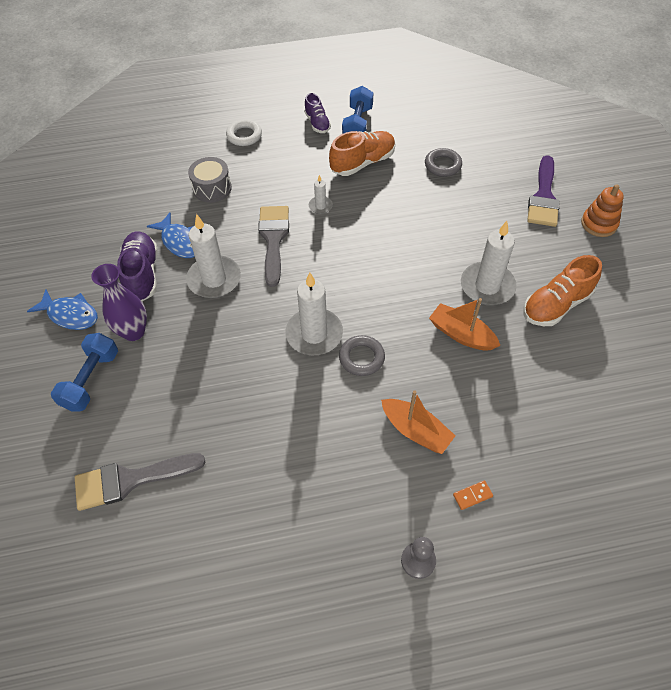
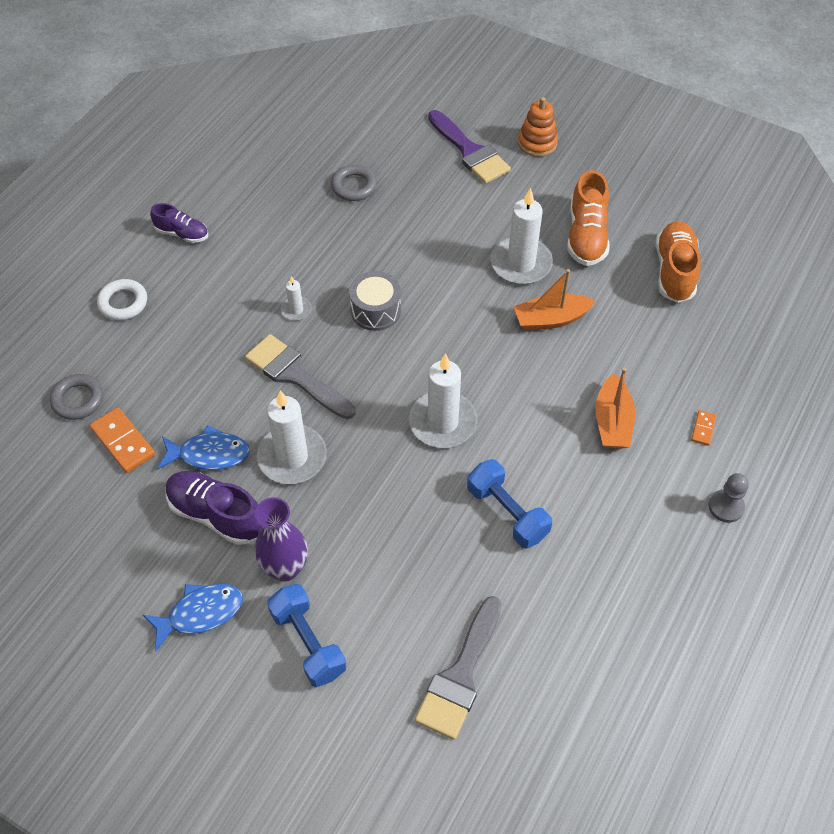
camera: 50 degrees left, 0 degrees up
(154, 201) = (123, 442): none -> orange domino
(212, 188) = (166, 379): grey drum -> grey drum (376, 310)
(357, 124) = (224, 205): blue dumbbell -> blue dumbbell (507, 512)
(361, 358) = (504, 406): grey ring -> grey ring (78, 400)
(362, 163) = (279, 239): orange shoe -> orange shoe (674, 271)
(416, 431) = (612, 422): orange boat -> orange boat turned 105 degrees clockwise

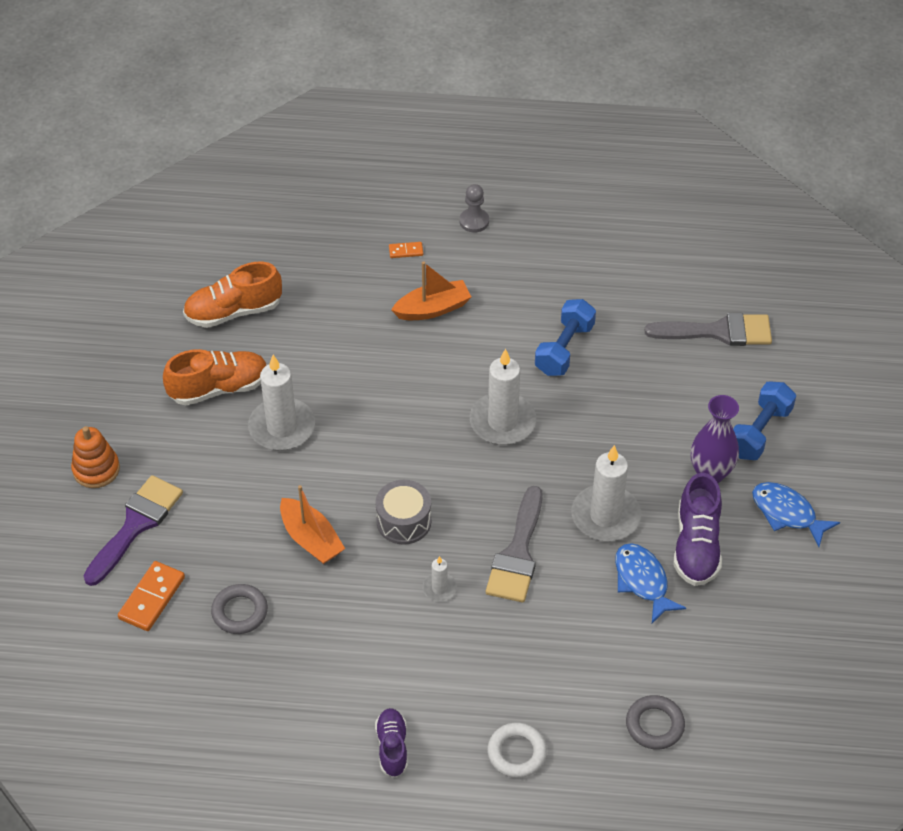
camera: 115 degrees left, 5 degrees down
(123, 442) = (674, 658): orange domino -> orange domino (152, 598)
(551, 319) = (341, 383): orange boat -> orange boat (311, 539)

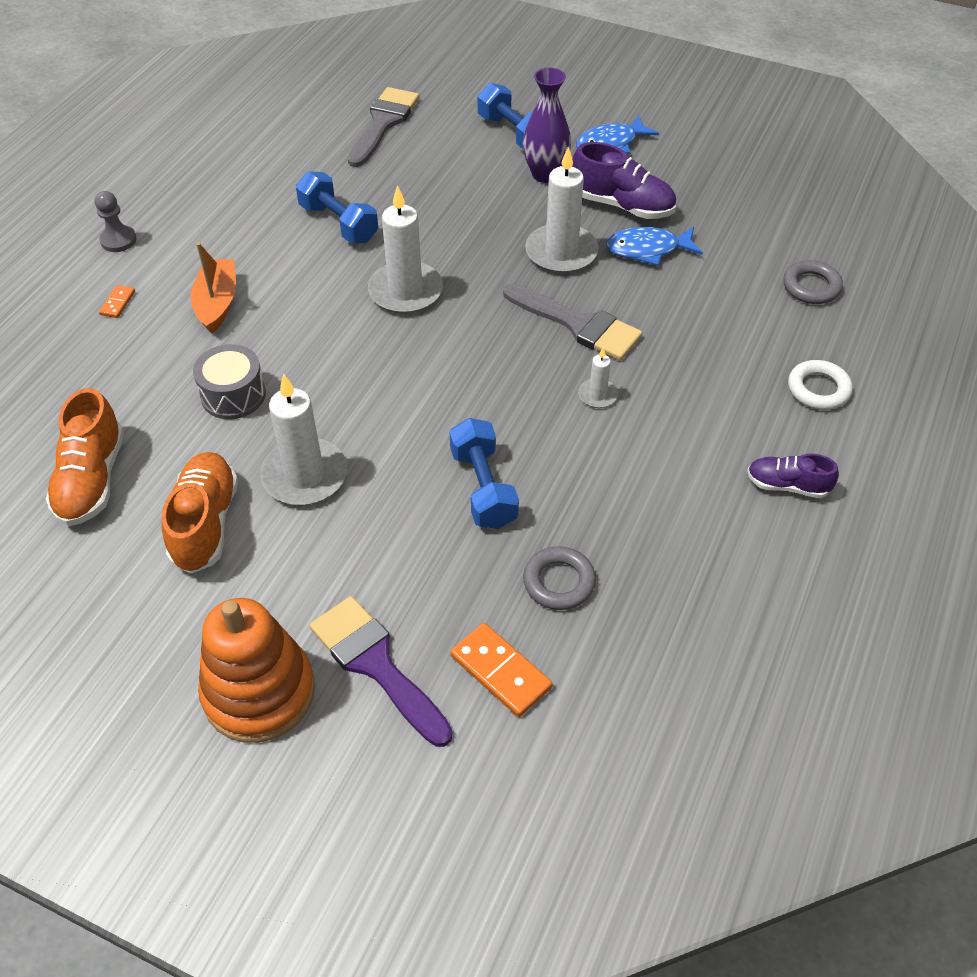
camera: 70 degrees left, 0 degrees up
(96, 469) = (259, 692): orange stacking toy -> orange stacking toy, size x1.63
(311, 539) = (483, 488): orange boat -> blue dumbbell
(404, 521) = (496, 401): grey drum -> grey drum (233, 395)

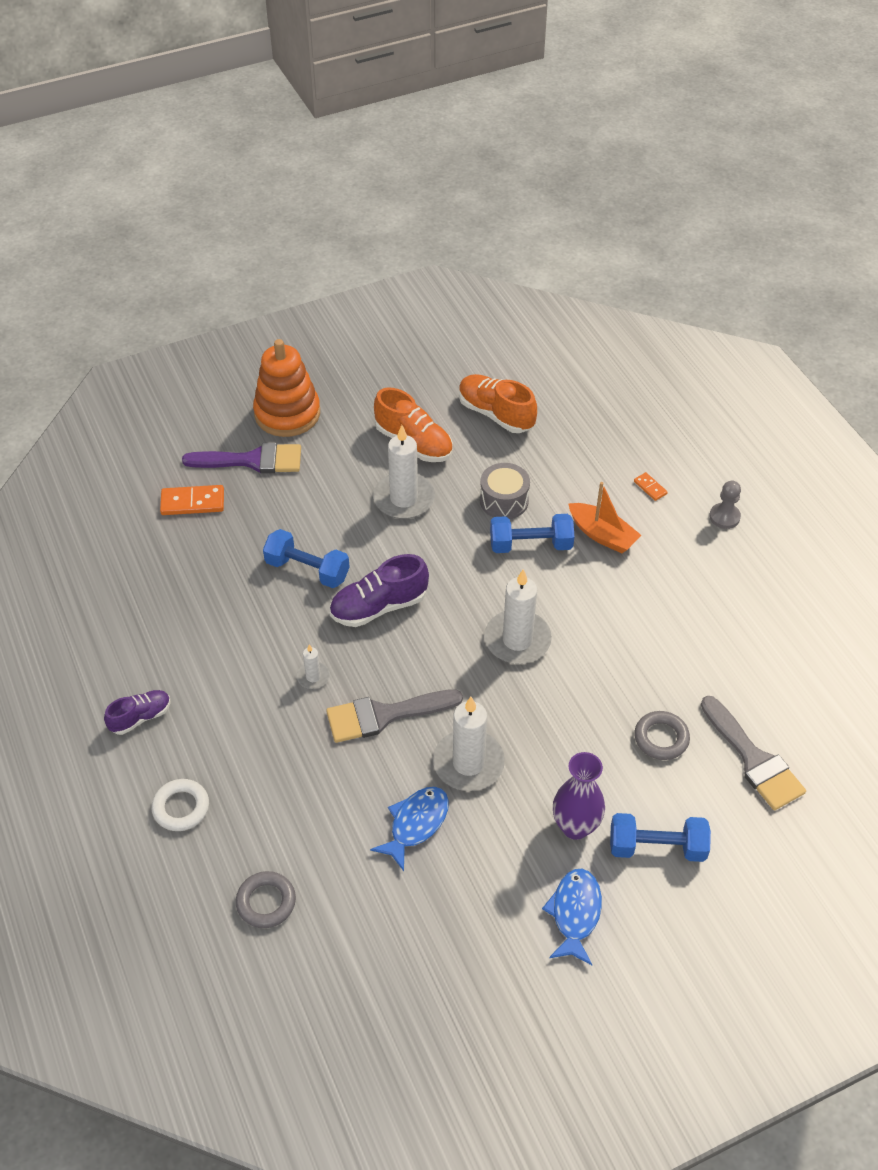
camera: 130 degrees right, 0 degrees up
(338, 223) = (633, 647): blue dumbbell -> blue dumbbell (530, 545)
(559, 582) = (211, 559): grey ring -> grey ring (661, 738)
(622, 205) = (484, 851): purple shoe -> purple shoe (379, 606)

